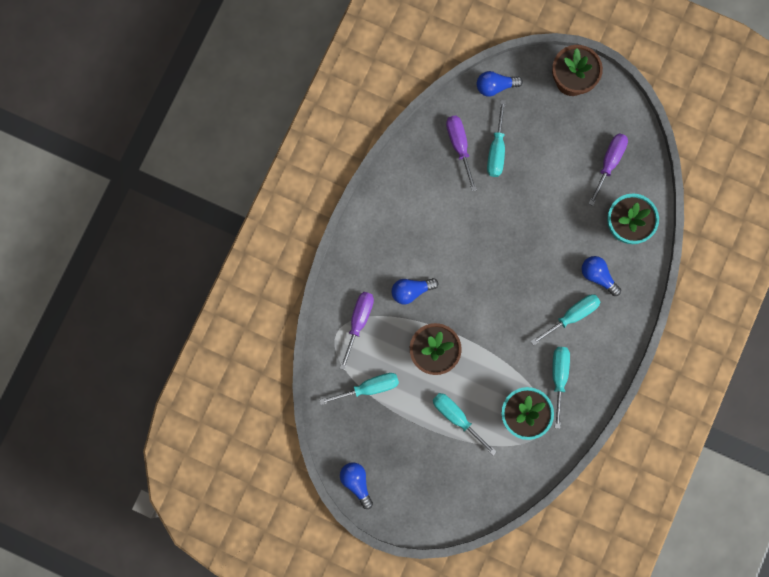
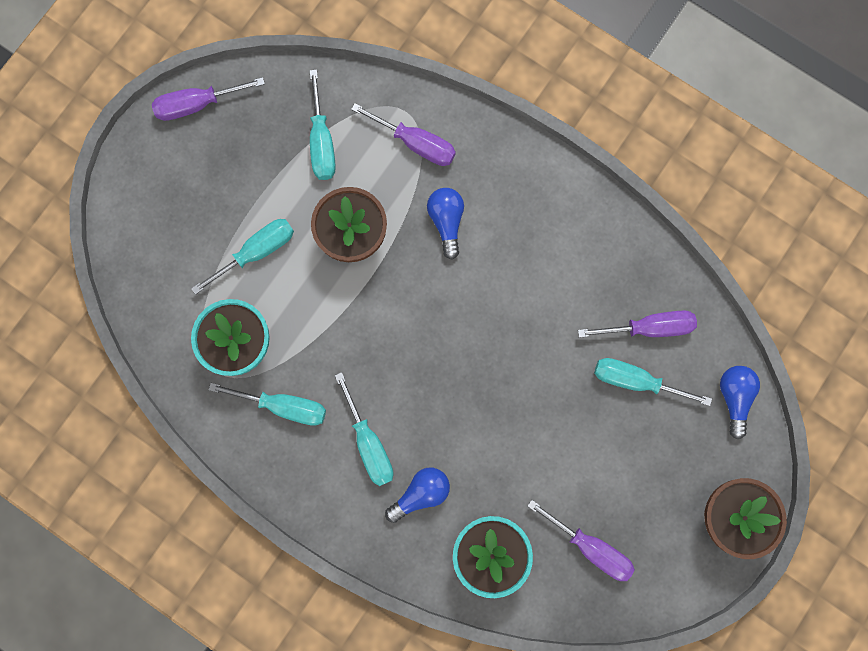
camera: 100 degrees right, 0 degrees up
(356, 483) = (197, 104): blue light bulb -> purple screwdriver

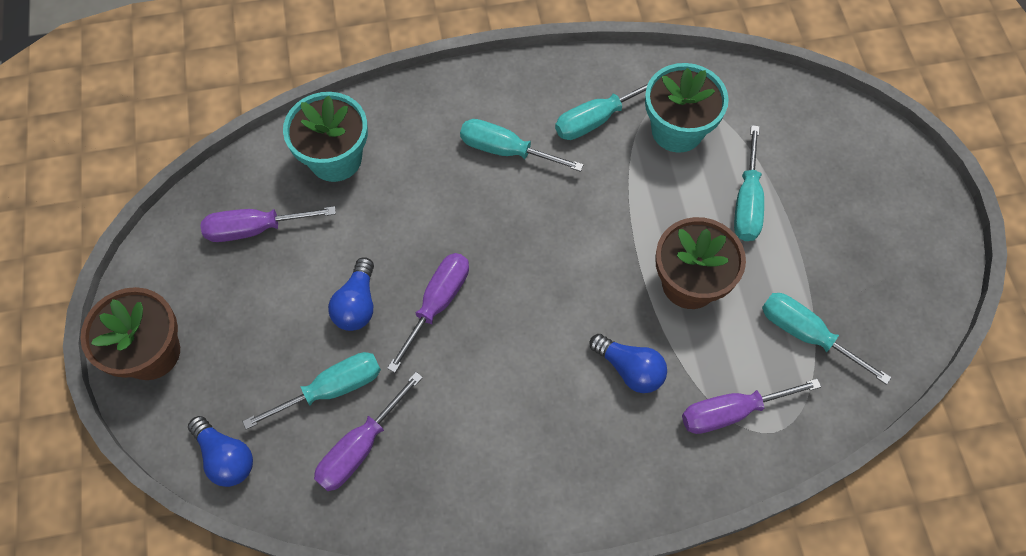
camera: 135 degrees right, 15 degrees down
(197, 104) = (935, 267): purple screwdriver -> purple screwdriver (437, 304)
(420, 494) = (429, 151): blue light bulb -> blue light bulb (357, 304)

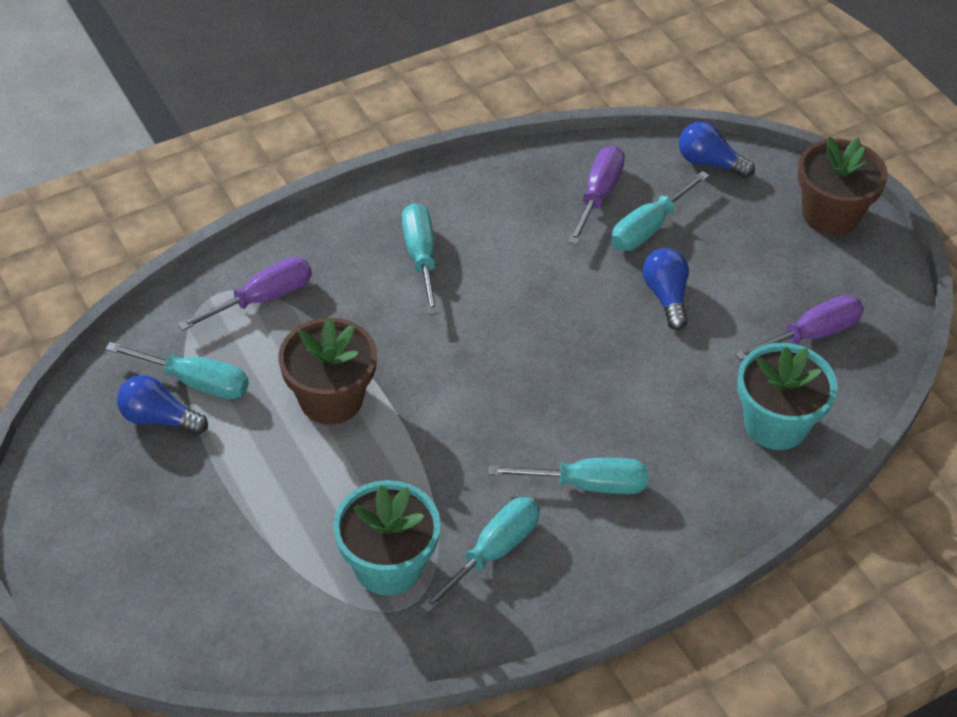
camera: 160 degrees right, 15 degrees down
(437, 304) = (587, 316): purple screwdriver -> none
(629, 369) = (373, 309): blue light bulb -> blue light bulb (159, 418)
(747, 202) = (283, 501): turquoise screwdriver -> turquoise screwdriver (421, 257)

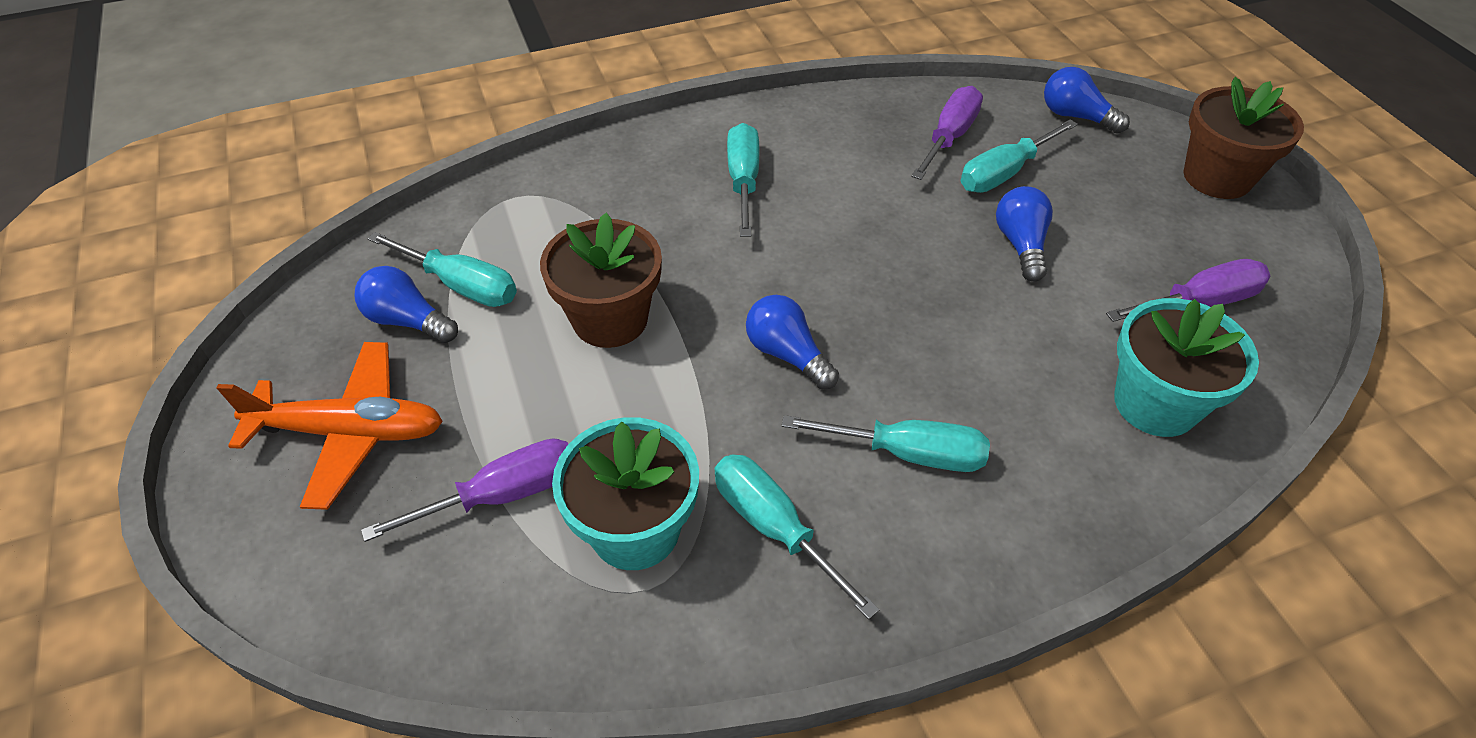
camera: 10 degrees right, 0 degrees up
(142, 517) = (350, 432): none -> orange plane
(263, 299) = (560, 207): purple screwdriver -> purple screwdriver (503, 495)
(483, 414) = (787, 354): none -> blue light bulb
(493, 552) = (774, 527): turquoise screwdriver -> turquoise screwdriver turned 90 degrees counterclockwise

